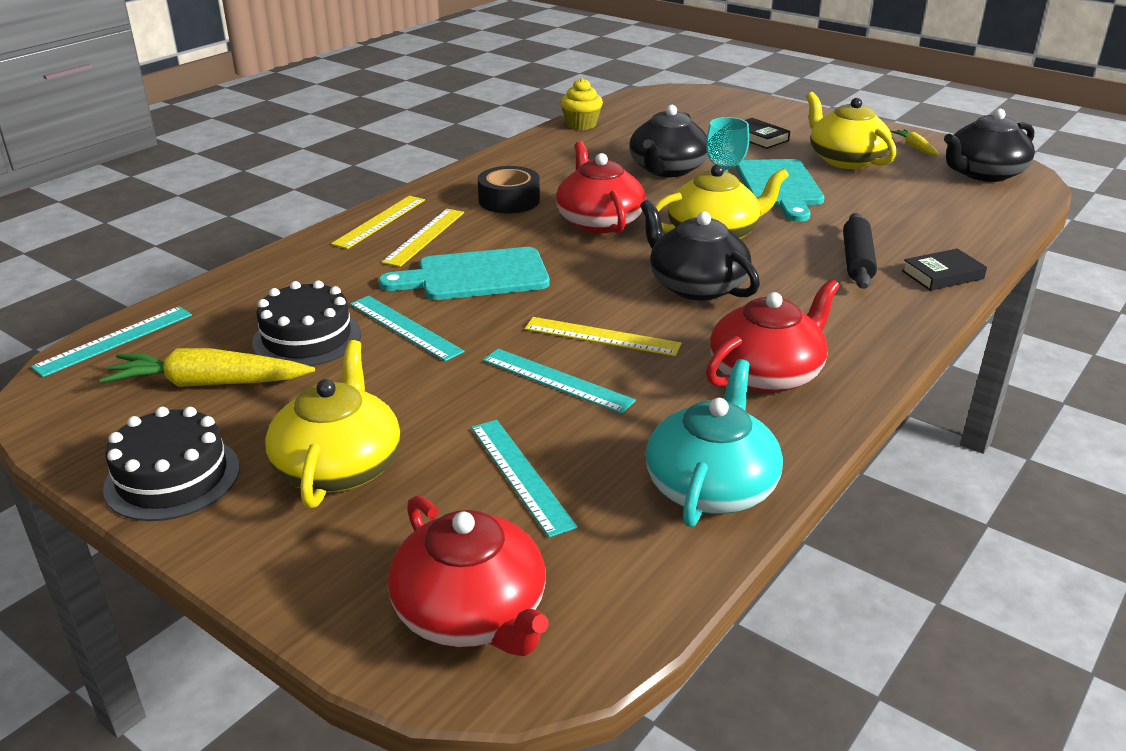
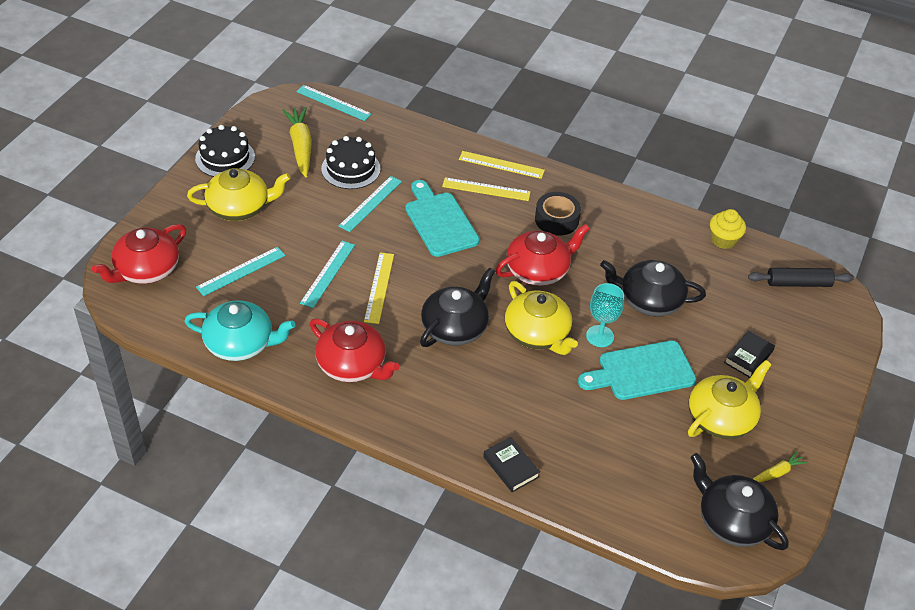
camera: 75 degrees right, 15 degrees up
(857, 261) = (519, 416): black rolling pin -> black rolling pin (798, 283)

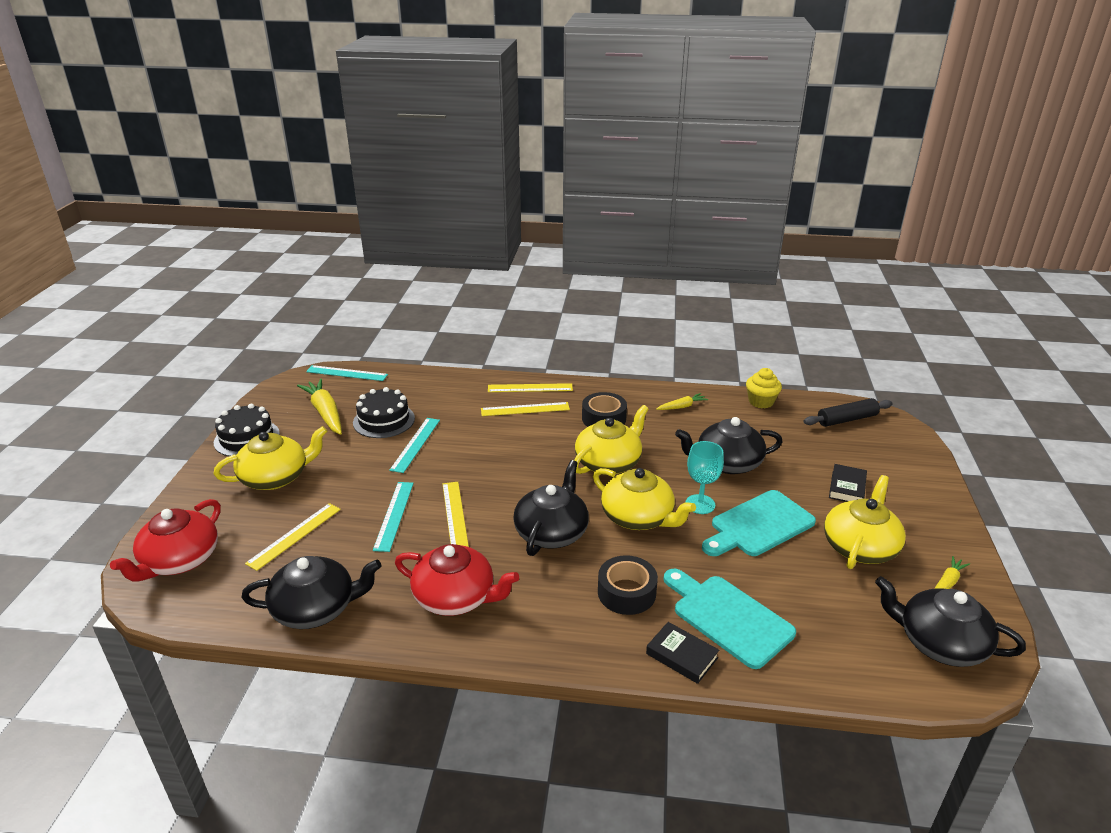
camera: 15 degrees left, 15 degrees down
(240, 343) = (316, 608): turquoise teapot -> black teapot
(241, 271) = (294, 535): turquoise ruler -> yellow ruler
(439, 221) = (492, 444): turquoise cutting board -> turquoise cutting board (728, 617)
(493, 401) = (626, 592): none -> black tape
(538, 270) = (609, 462): red teapot -> yellow teapot
(640, 225) = (681, 406): none -> yellow carrot

